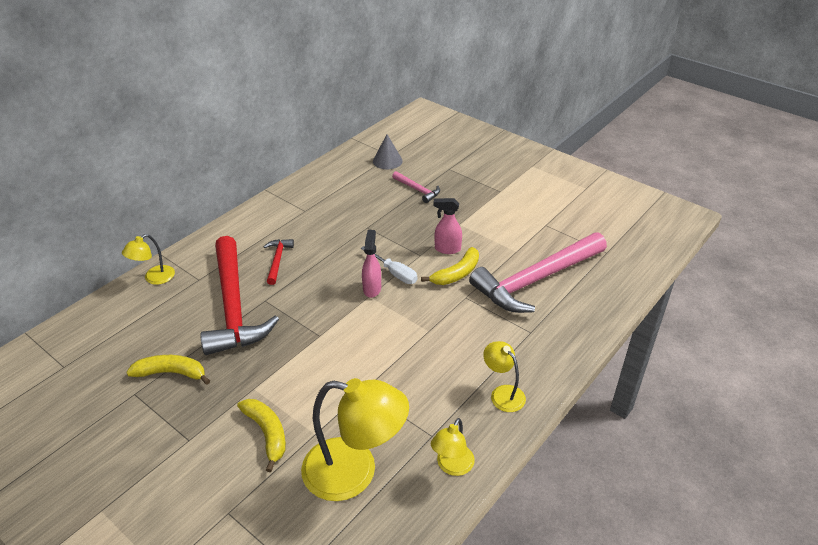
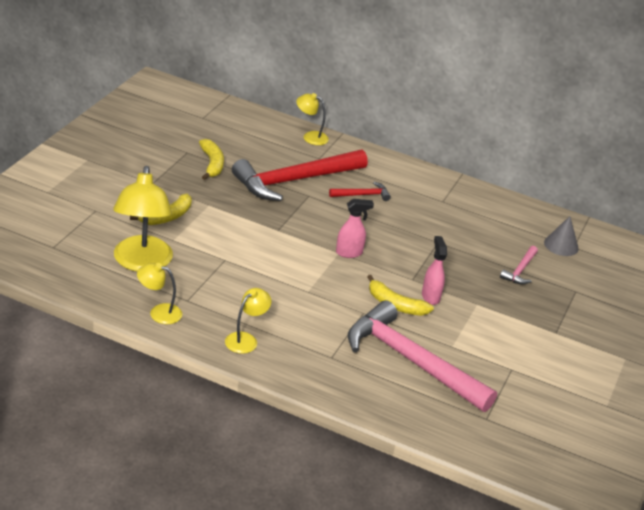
camera: 70 degrees right, 5 degrees down
(394, 273) = (377, 265): white screwdriver -> none

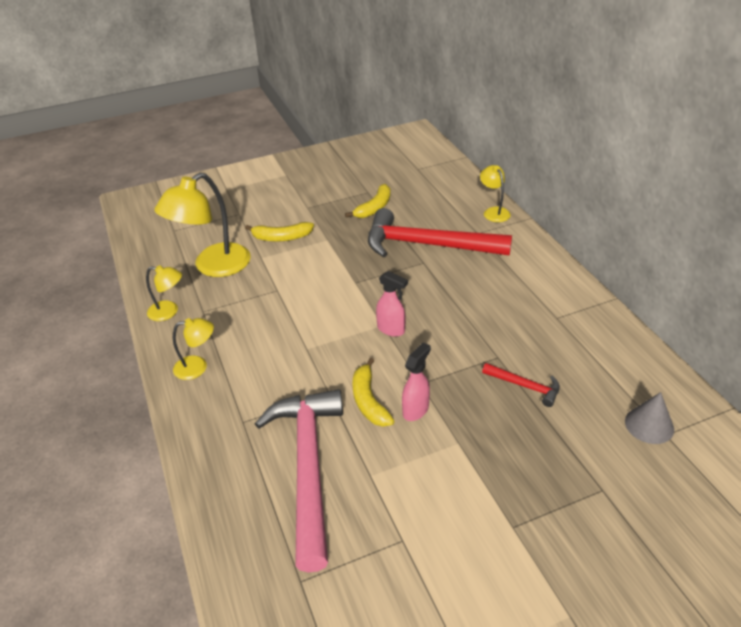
camera: 50 degrees right, 5 degrees up
(159, 312) = (169, 312): yellow lamp -> yellow lamp turned 135 degrees clockwise
(362, 195) = (476, 280): red hammer -> red hammer (525, 386)
(520, 270) = (557, 430): pink hammer -> none

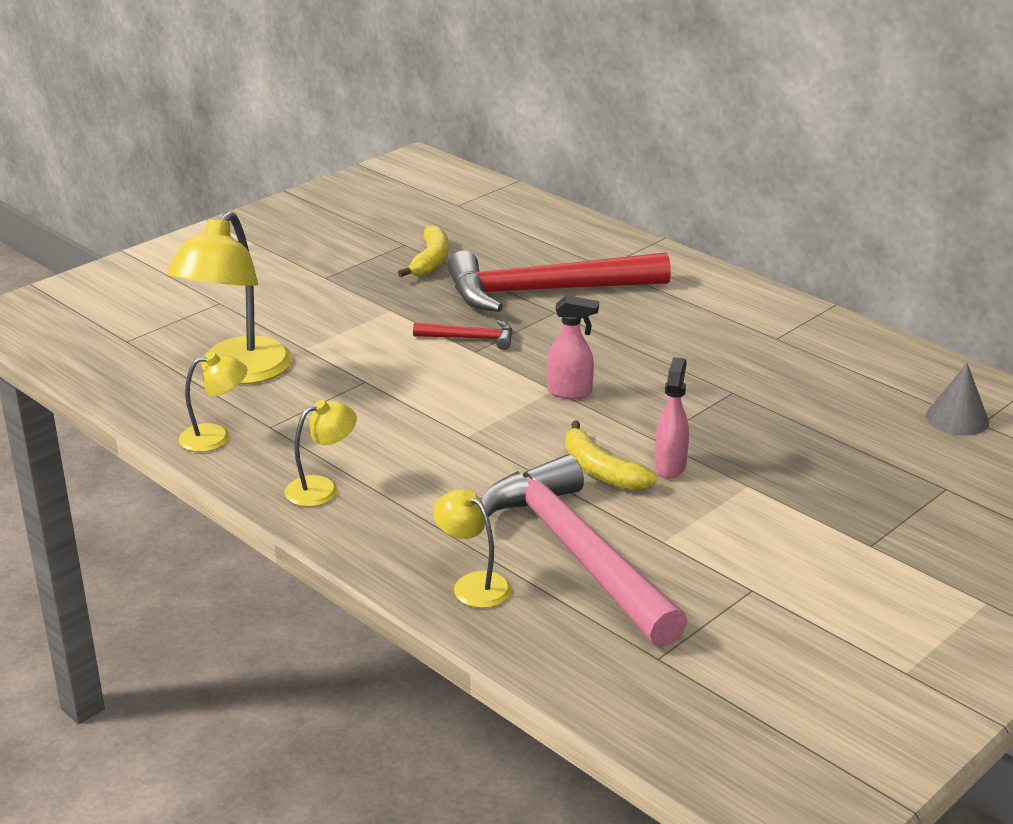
camera: 25 degrees left, 10 degrees down
(281, 237) = (316, 319): yellow banana -> none
(494, 212) = (608, 239): yellow lamp -> yellow lamp (473, 584)
(525, 386) = (788, 414): red hammer -> red hammer (470, 338)

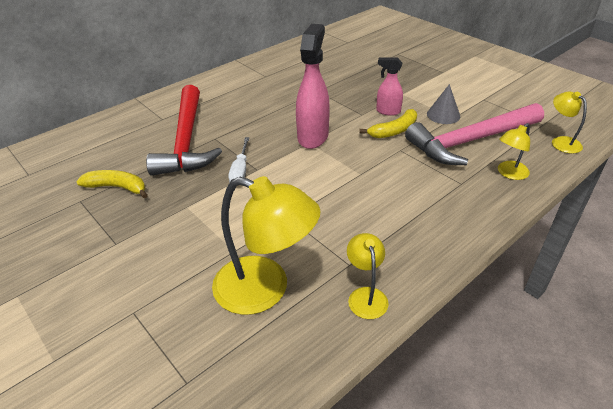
camera: 85 degrees left, 10 degrees up
(322, 488) = (427, 234): yellow lamp -> yellow lamp (561, 142)
(470, 338) = (240, 171): red hammer -> white screwdriver
(570, 392) = (313, 136): pink spray bottle -> pink spray bottle, size x1.78
(957, 418) = (344, 45): grey cone -> grey cone (443, 115)

